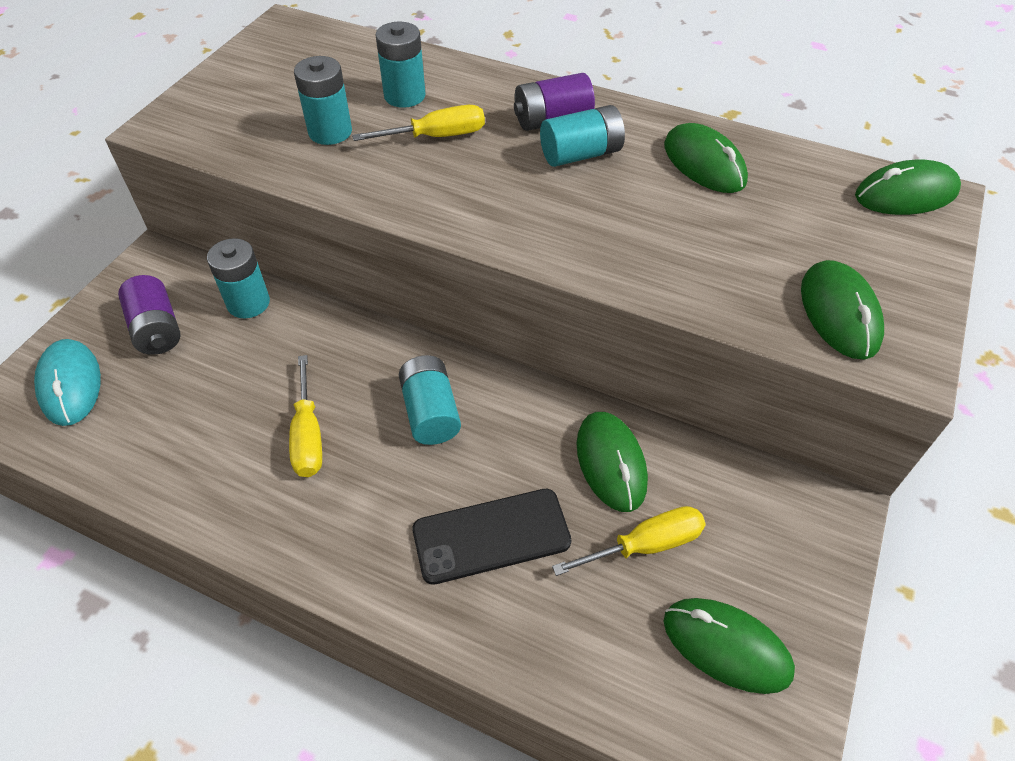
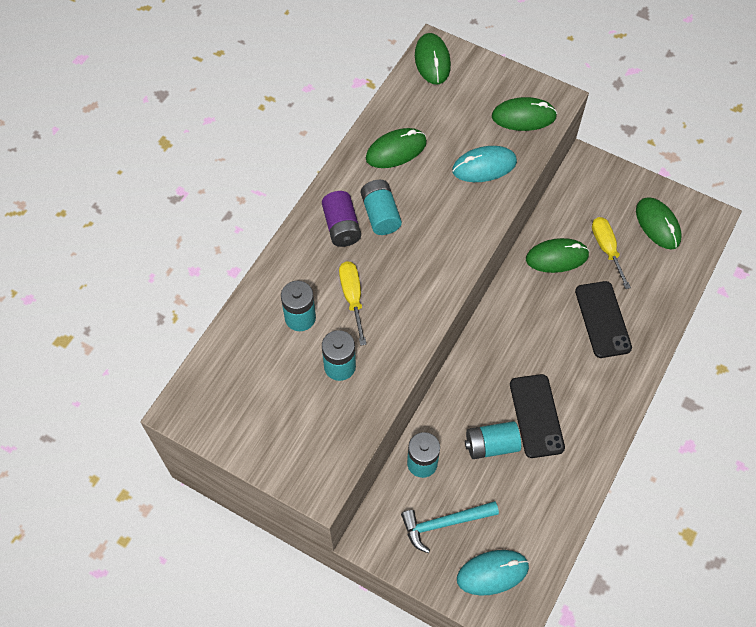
camera: 85 degrees left, 10 degrees up
(157, 329) = (444, 523): purple battery -> turquoise hammer
(308, 435) = (536, 416): yellow screwdriver -> black phone
(430, 412) = (520, 347): turquoise battery -> turquoise battery (491, 445)
(706, 263) = (484, 166): none -> turquoise mouse
(726, 646) = (657, 224): green mouse -> green mouse turned 60 degrees counterclockwise

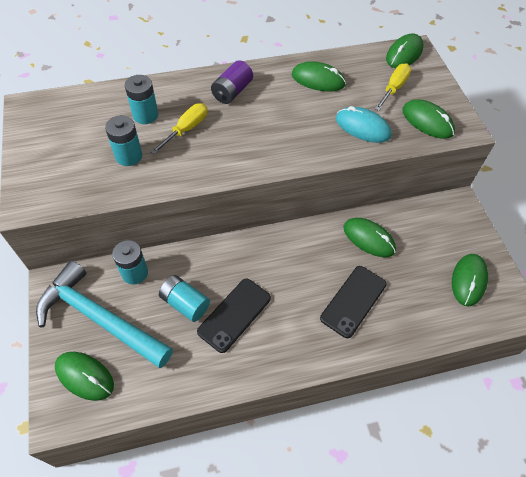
camera: 45 degrees right, 5 degrees down
(380, 214) = (263, 103): turquoise battery -> none
(444, 523) = (100, 318): turquoise hammer -> turquoise hammer, size x1.76
(492, 573) = (85, 376): turquoise mouse -> green mouse
(606, 249) = (410, 263): yellow screwdriver -> yellow screwdriver (393, 88)

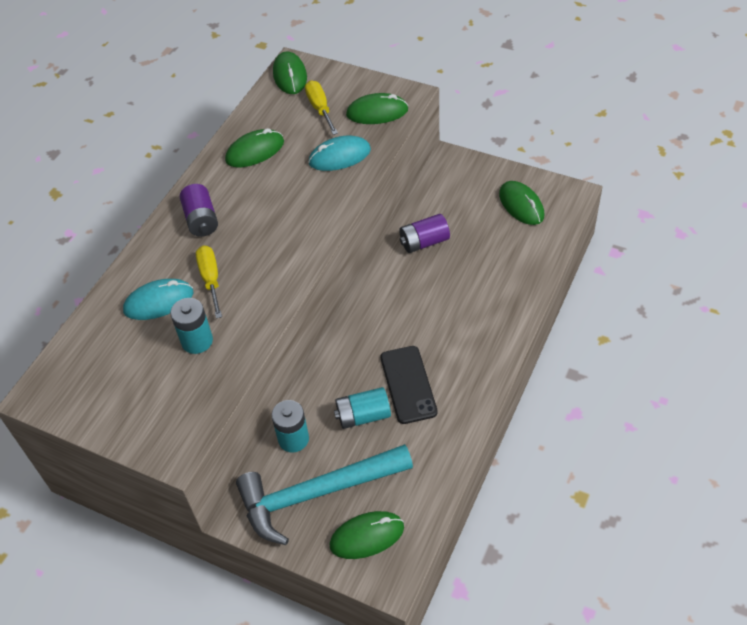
camera: 45 degrees left, 5 degrees down
(145, 115) = (159, 302): turquoise battery -> turquoise mouse
(353, 301) = (471, 292): black phone -> none
(369, 238) = (424, 242): green mouse -> purple battery

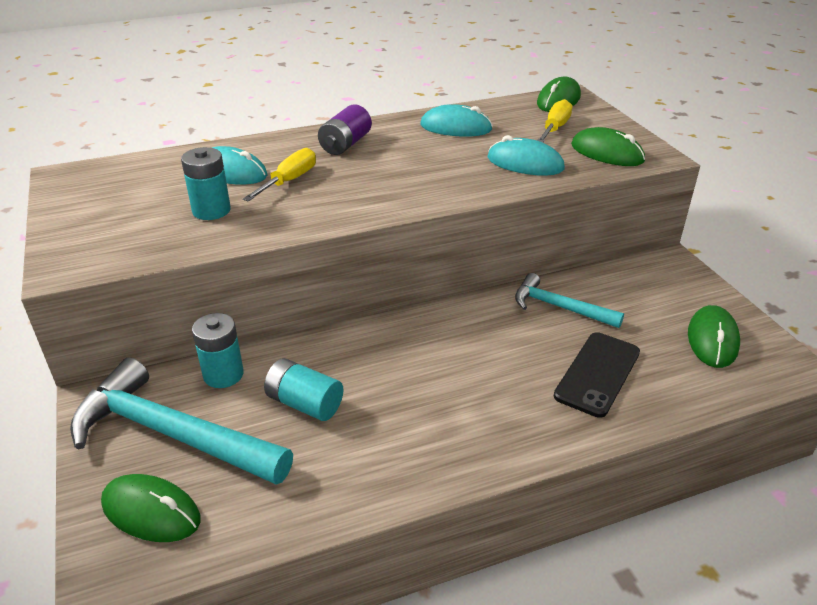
camera: 40 degrees right, 15 degrees down
(255, 151) = (456, 127): green mouse -> turquoise mouse
(408, 384) = (382, 410): black phone -> black phone (597, 374)
(424, 242) = (559, 307): purple battery -> turquoise hammer

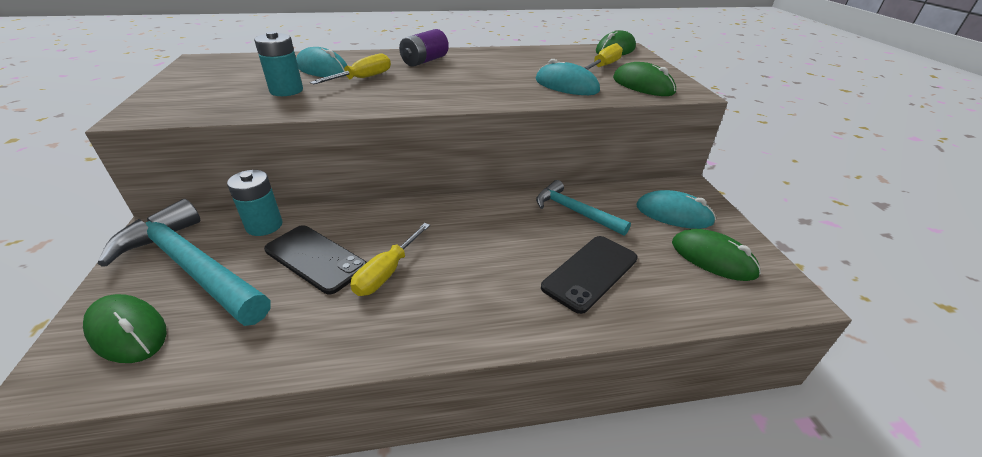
camera: 10 degrees right, 0 degrees up
(305, 403) = (316, 258): turquoise battery -> black phone
(390, 406) = (387, 272): none -> yellow screwdriver
(456, 127) = (520, 59): turquoise mouse -> turquoise mouse (673, 214)
(712, 340) = (713, 258): green mouse -> green mouse turned 75 degrees counterclockwise

